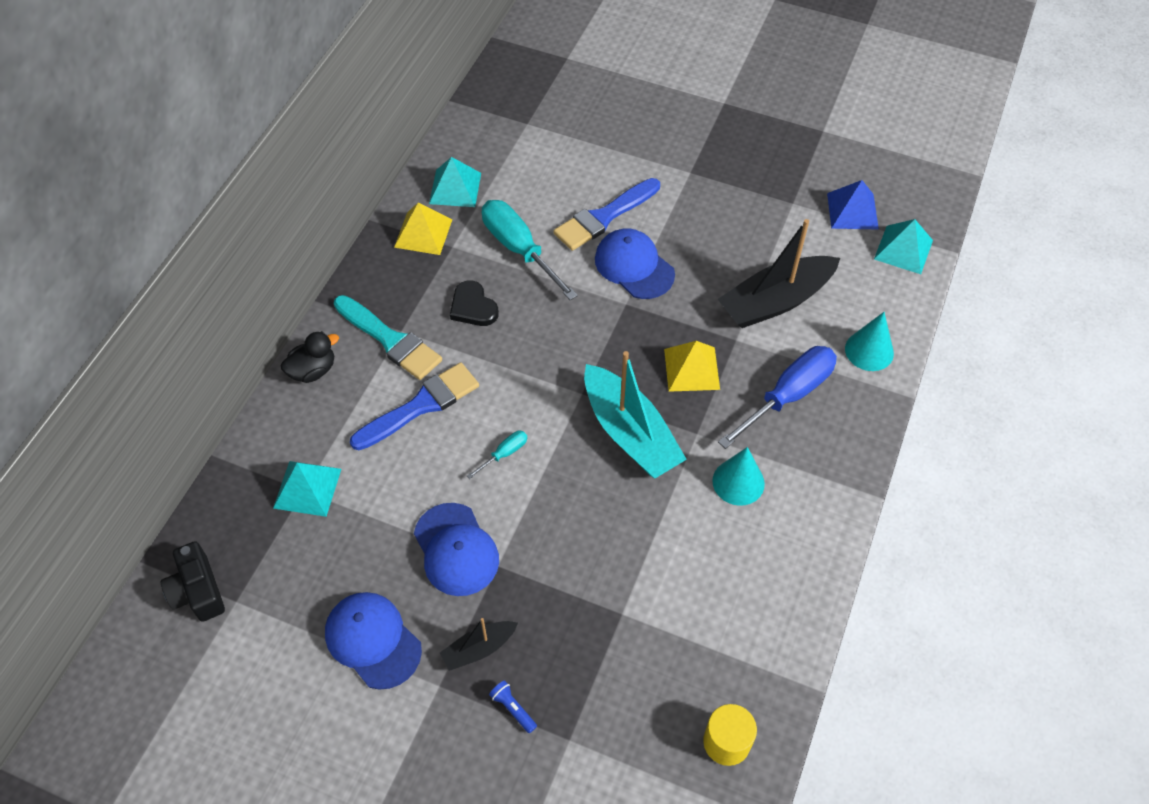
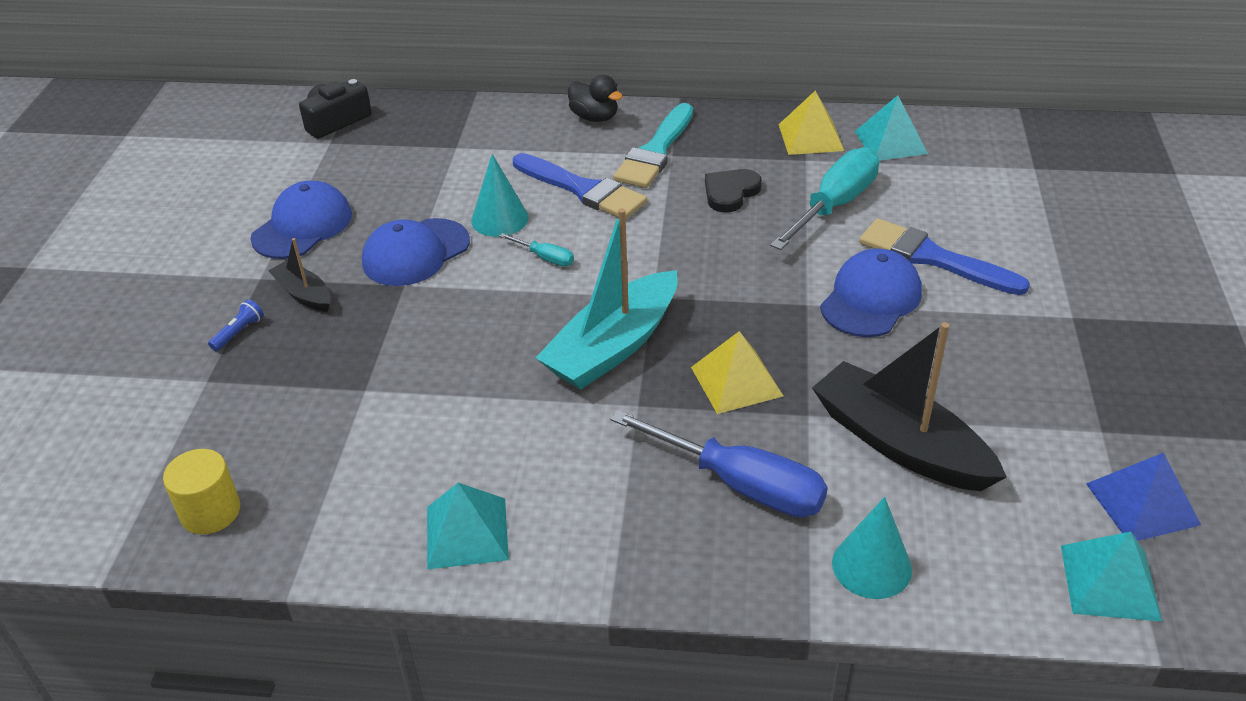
camera: 75 degrees right, 15 degrees down
(307, 488) = (459, 148): turquoise pyramid -> turquoise pyramid (467, 533)
(738, 482) = (578, 457): turquoise cone -> turquoise cone (499, 219)

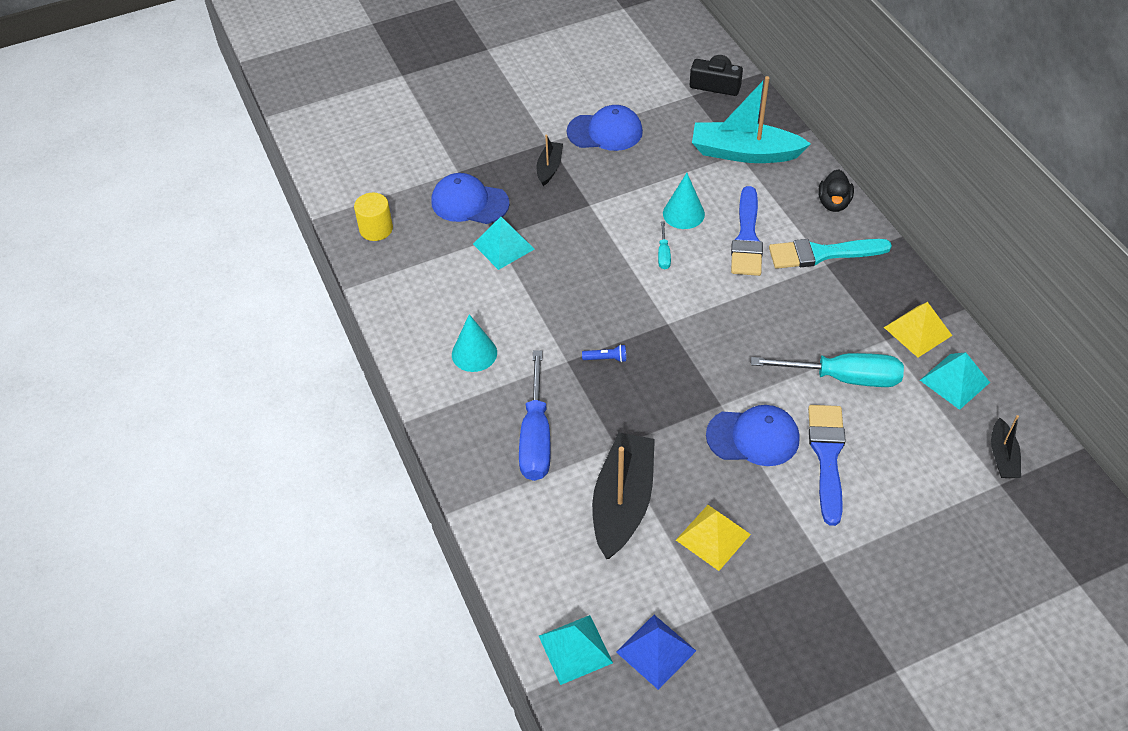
camera: 60 degrees right, 10 degrees up
(239, 332) = (500, 161): blue flashlight -> blue flashlight (606, 359)
(415, 253) = (621, 193): blue cap -> blue cap (469, 202)
(467, 533) = (425, 334): turquoise pyramid -> turquoise pyramid (503, 246)
(613, 346) = (608, 326): turquoise boat -> turquoise boat (744, 153)
(730, 192) = (809, 314): black heart -> none
(736, 381) = (620, 398): yellow pyramid -> yellow pyramid (713, 537)
(871, 566) = (513, 523): turquoise cone -> turquoise cone (474, 353)
(1002, 153) = (1002, 456): none -> black boat

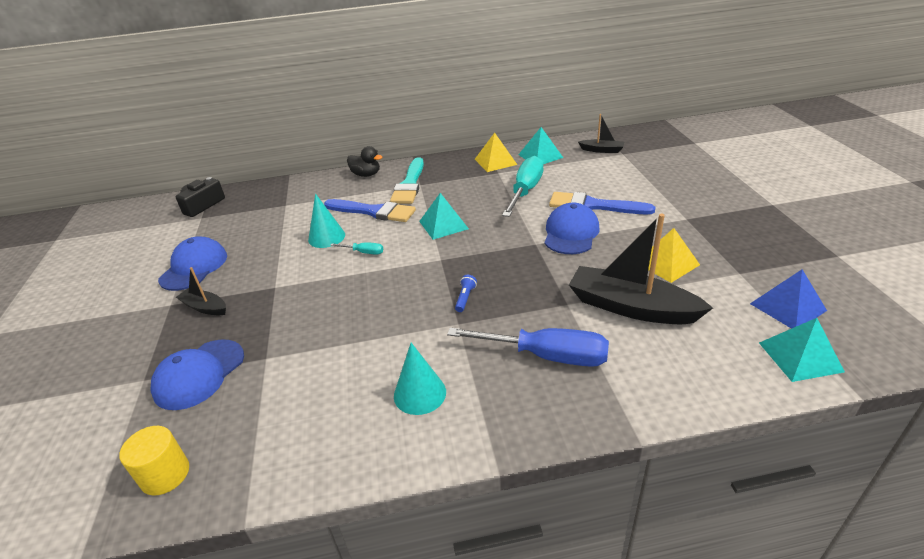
camera: 75 degrees left, 15 degrees down
(503, 246) = (283, 353): turquoise pyramid -> turquoise pyramid (443, 225)
(744, 153) = (286, 202): turquoise boat -> none

